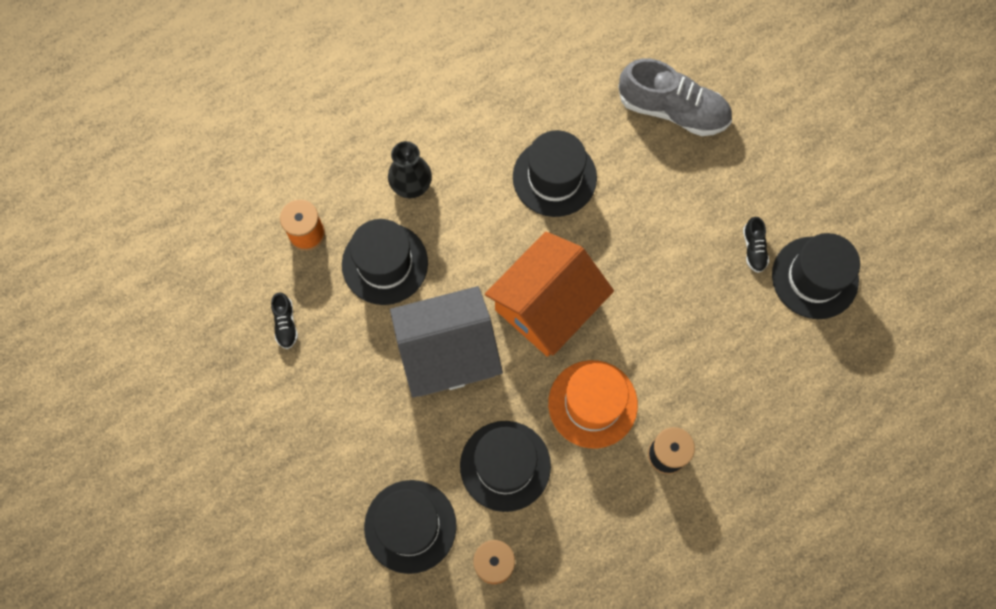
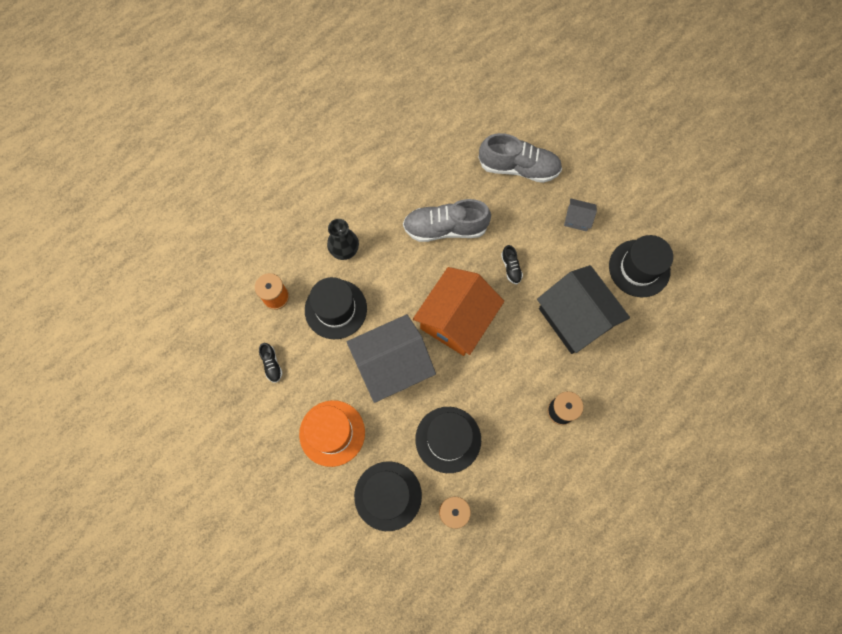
camera: 10 degrees left, 0 degrees up
(554, 177) = (445, 228): black hat -> grey shoe
(592, 404) = (502, 384): orange hat -> orange hat (332, 433)
(711, 331) = (575, 317): none -> black house
(741, 195) = (577, 219): none -> grey house
(753, 249) = (593, 255): black shoe -> black shoe (511, 268)

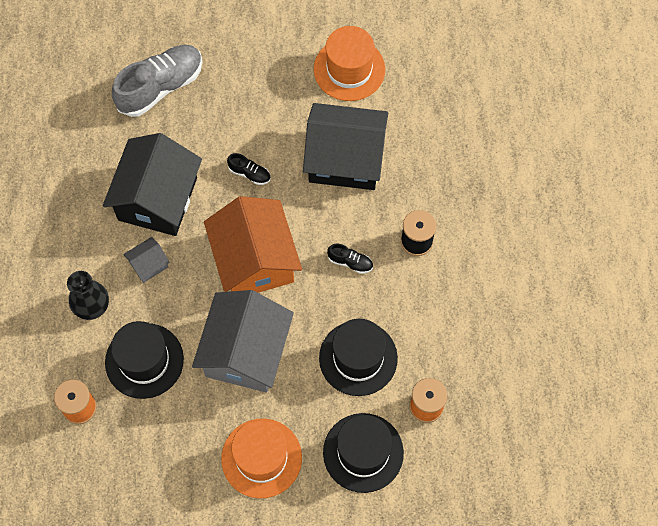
camera: 50 degrees left, 5 degrees down
(272, 364) = (144, 463): black shoe -> black shoe (350, 262)
(445, 228) = (157, 198): grey shoe -> black house
(577, 219) = (257, 80): grey house -> grey house (148, 264)
(639, 268) = (349, 69): black hat -> orange hat

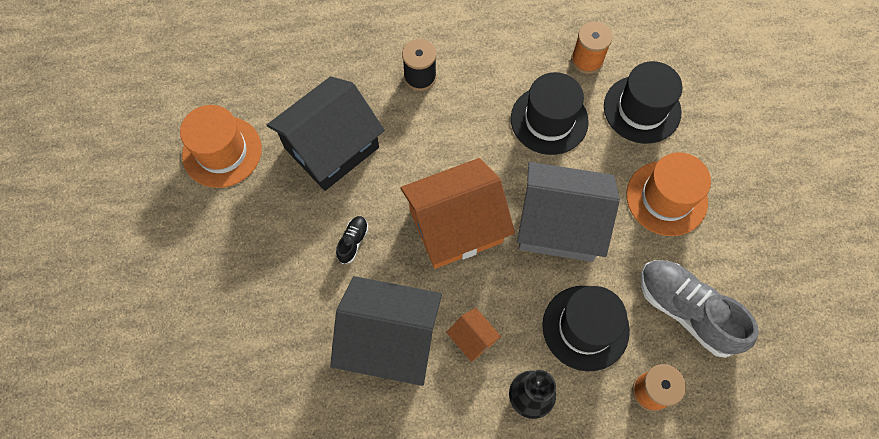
camera: 95 degrees left, 0 degrees up
(148, 264) = (472, 338): grey house -> orange house
(160, 87) = (242, 355): grey shoe -> grey shoe (686, 310)
(345, 159) = (331, 147): black house -> black house turned 45 degrees clockwise
(350, 262) = (448, 134): black shoe -> none

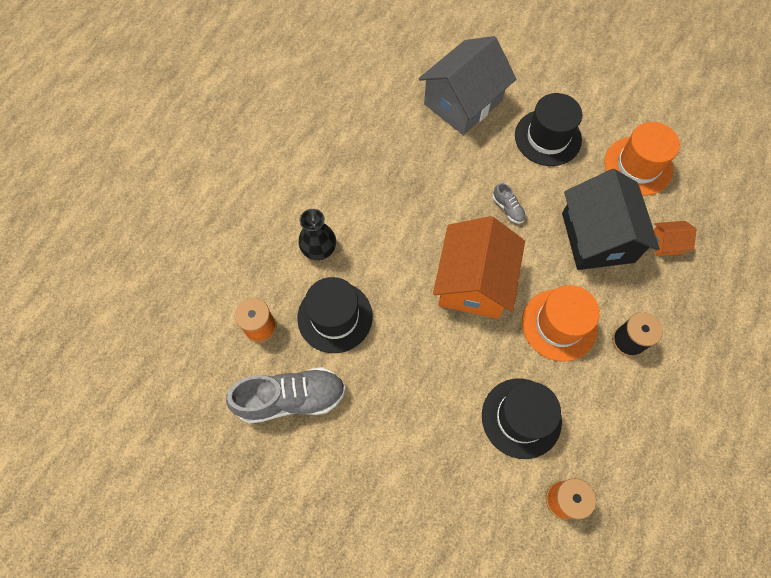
camera: 125 degrees right, 0 degrees up
(353, 242) = (508, 208): black shoe -> grey shoe
(390, 339) = (420, 190): black house -> none
(472, 338) = (383, 239): orange house -> orange house (666, 243)
(559, 224) = (424, 356): grey house -> grey house (463, 102)
(642, 109) = (481, 510): black hat -> black hat (547, 137)
(666, 198) = (386, 460): orange hat -> orange hat (559, 325)

